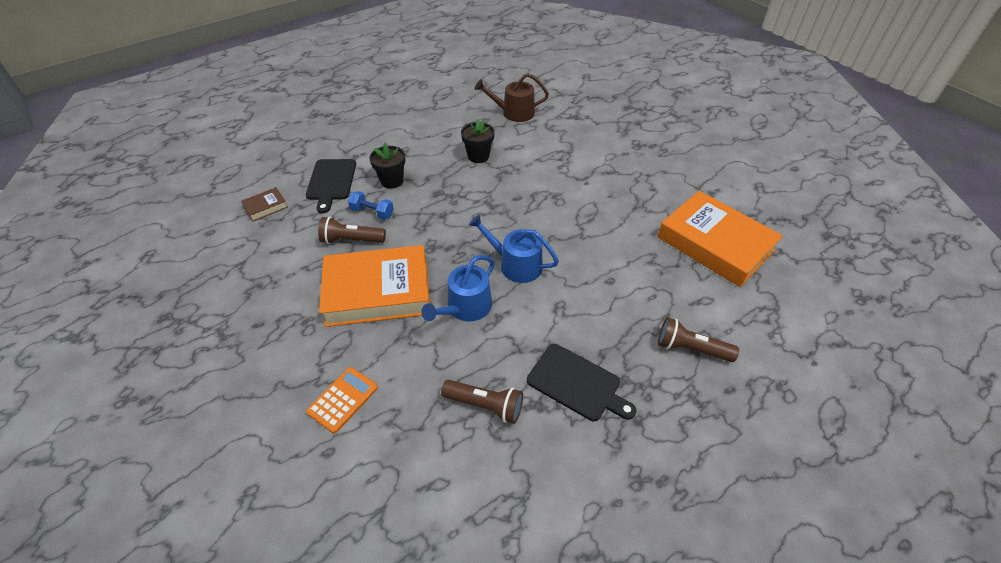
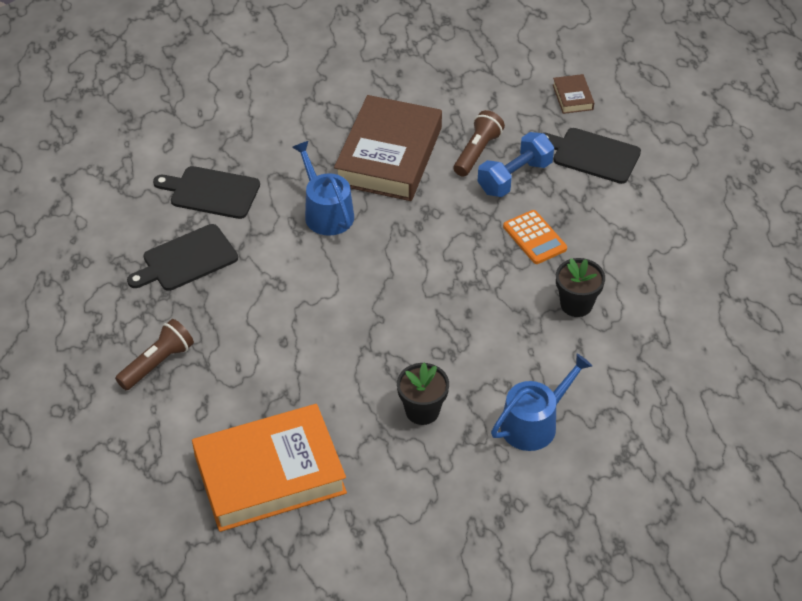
camera: 115 degrees right, 0 degrees up
(343, 400) = (281, 110): orange calculator -> orange calculator (534, 238)
(372, 212) = (514, 177): blue dumbbell -> blue dumbbell, size x1.50
(378, 291) = (389, 156): orange book -> brown book
(392, 181) = (566, 207): black flower pot -> black flower pot (422, 411)
(485, 405) = (211, 192): brown flashlight -> black cutting board
(513, 112) = (669, 383): brown watering can -> none
(515, 264) = (358, 270): blue watering can -> blue watering can (534, 423)

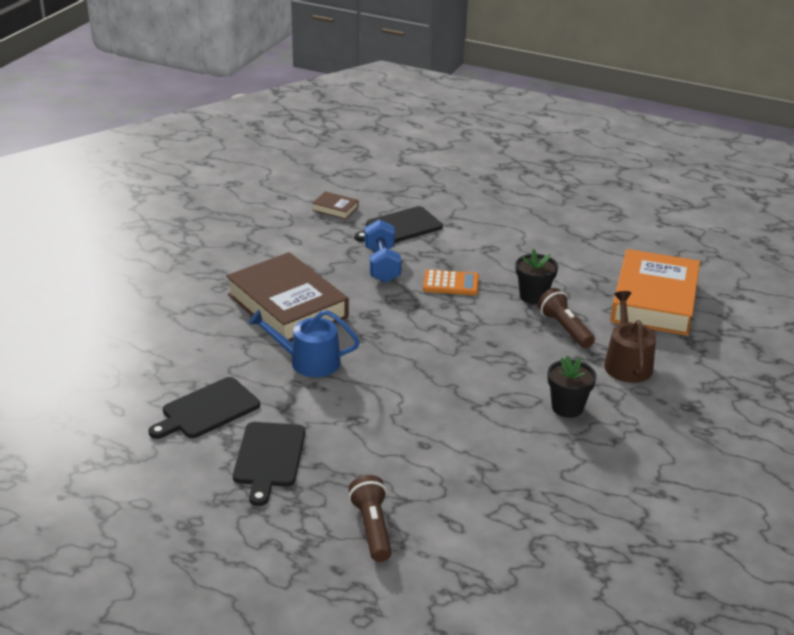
camera: 55 degrees left, 15 degrees down
(270, 474) = (561, 515): orange book -> orange book (654, 300)
(477, 152) = (336, 268): brown flashlight -> brown flashlight (564, 328)
(534, 423) = (627, 363): blue watering can -> brown watering can

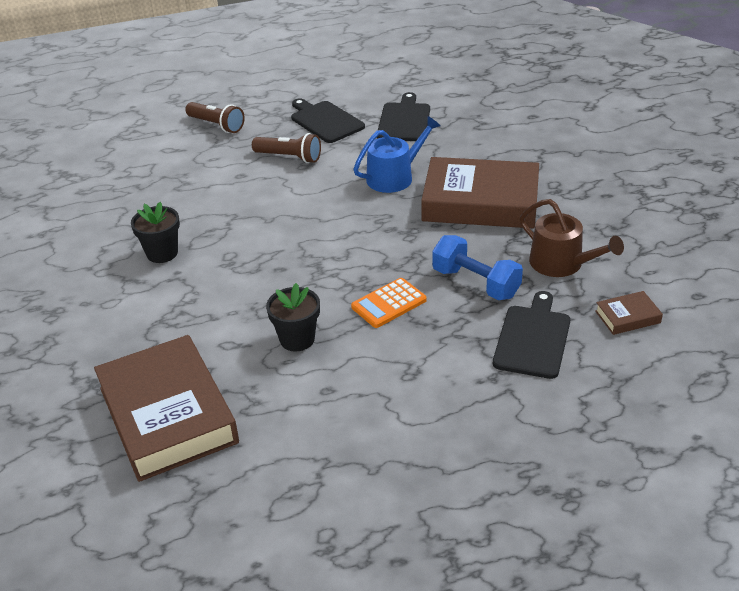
camera: 140 degrees right, 5 degrees up
(564, 328) = (231, 322): brown flashlight -> brown flashlight (289, 157)
(627, 363) = (142, 321): brown watering can -> brown watering can (562, 264)
(654, 300) = (168, 415): orange book -> brown book

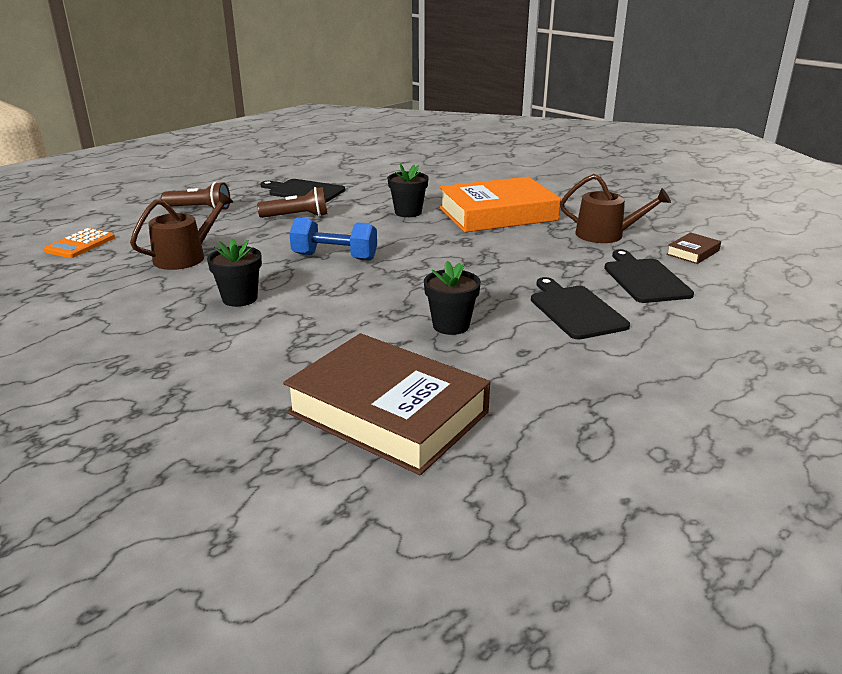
camera: 30 degrees left, 10 degrees down
(159, 189) = (185, 257): none -> brown watering can
(389, 303) = (503, 285): orange calculator -> orange calculator (80, 244)
(395, 177) = (408, 212): blue watering can -> black flower pot
(404, 120) = (374, 181): black cutting board -> black cutting board (575, 310)
(476, 283) = (557, 258): blue dumbbell -> blue dumbbell (334, 257)
(480, 202) = (497, 214): brown book -> orange book

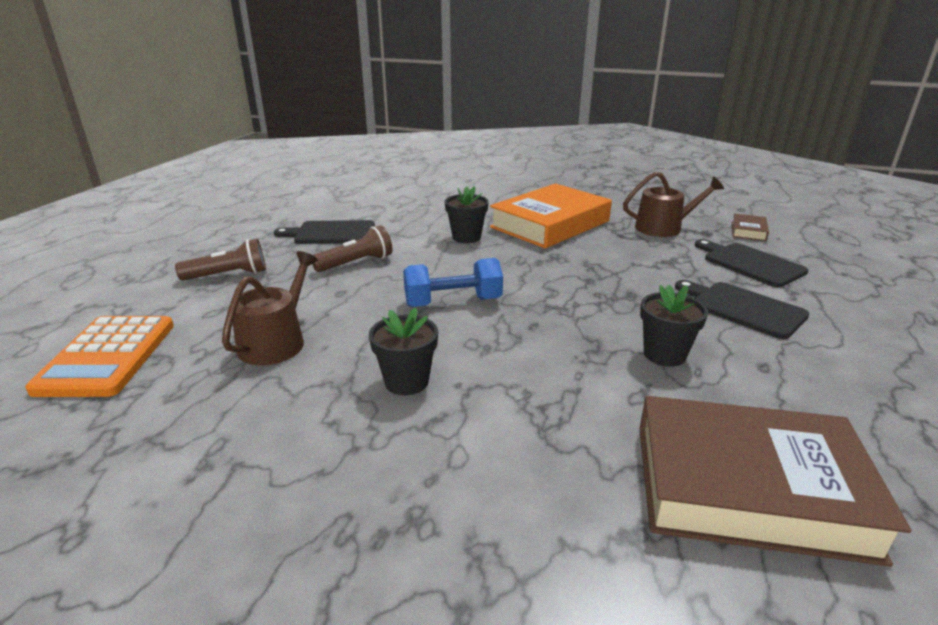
camera: 25 degrees left, 0 degrees up
(80, 244) = (107, 356): orange calculator -> orange calculator, size x1.58

